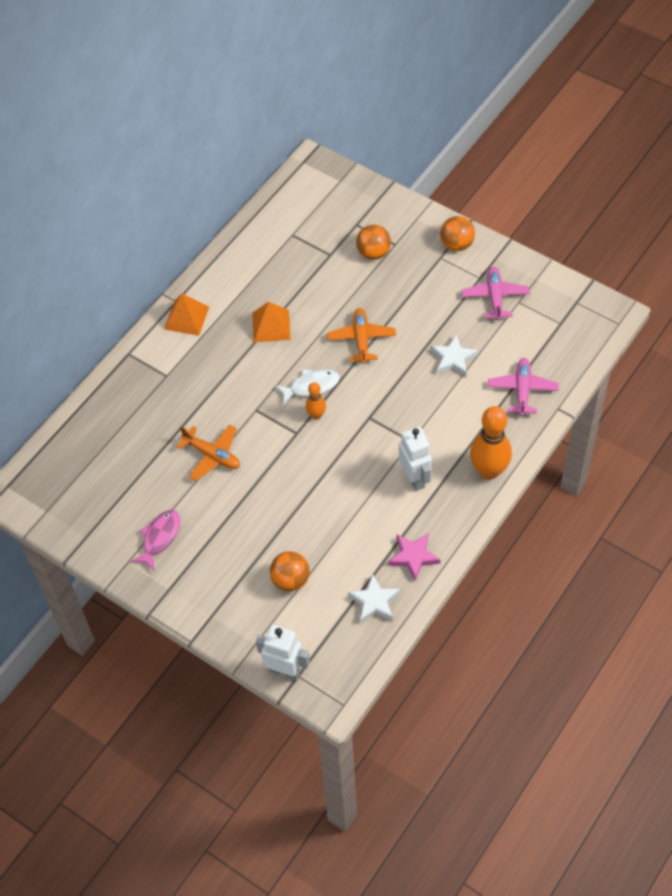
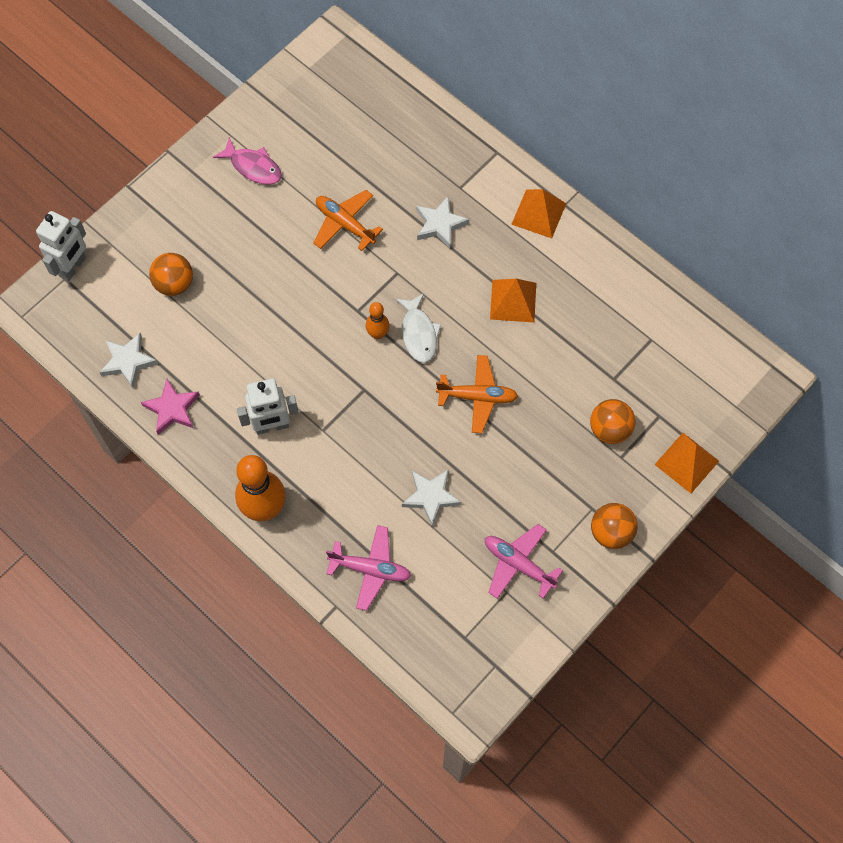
camera: 95 degrees right, 10 degrees up
(205, 385) = (440, 224): none -> white star
(212, 455) = (345, 224): orange plane -> orange plane turned 90 degrees clockwise
(391, 205) = (686, 462): none -> orange pyramid
(495, 297) = (518, 564): pink plane -> pink plane turned 150 degrees counterclockwise

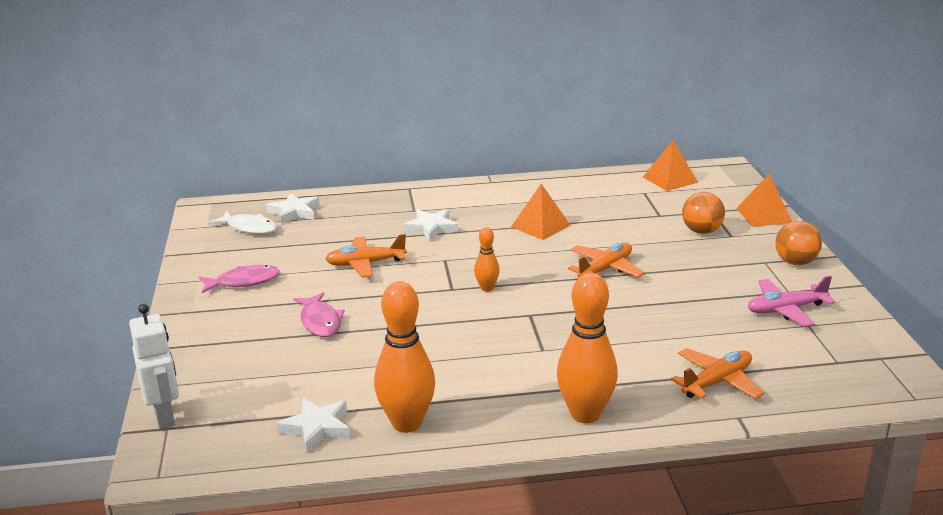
camera: 50 degrees left, 40 degrees down
(172, 409) = (407, 423): pink star -> orange bowling pin
(174, 284) = (281, 366): orange ball -> none
(243, 261) = (320, 322): none -> pink fish
(272, 426) = (503, 374): white robot -> none
(370, 569) = (717, 382): pink plane -> orange plane
(418, 333) = (512, 271): white fish -> white fish (249, 228)
(431, 496) = (675, 324): white star -> white star (294, 212)
(538, 213) = (483, 192): orange pyramid -> orange pyramid (670, 179)

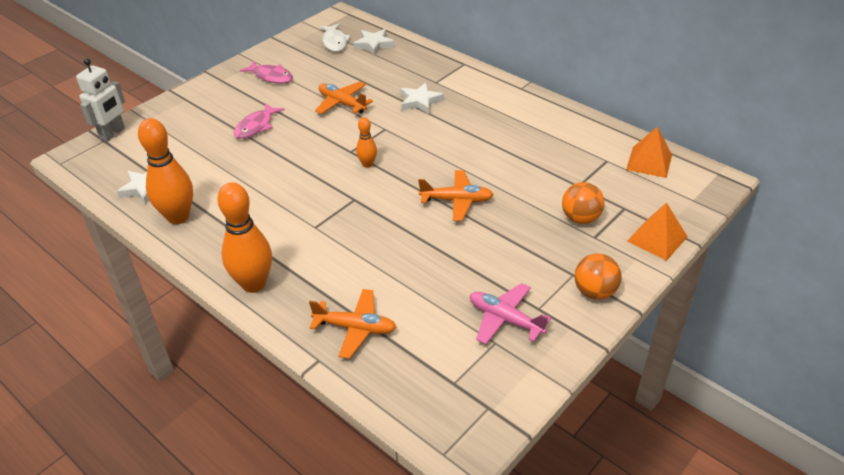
camera: 50 degrees right, 15 degrees up
(540, 226) = (483, 141): orange pyramid -> none

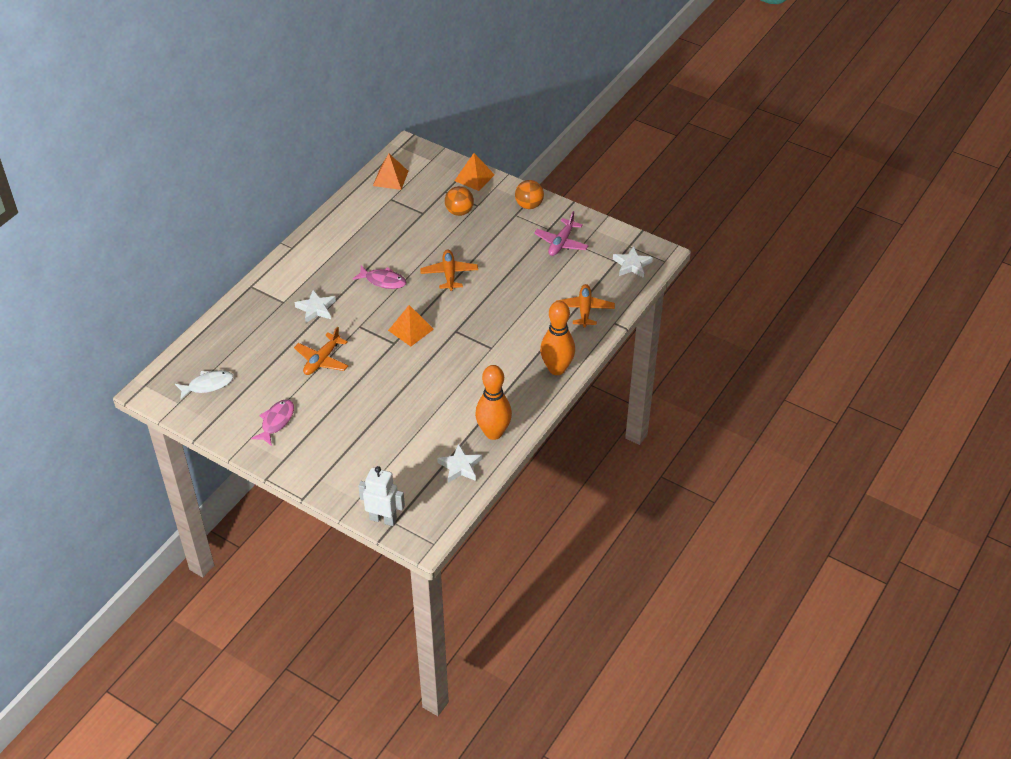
camera: 100 degrees left, 5 degrees up
(256, 126) = (363, 413): pink fish -> pink fish (383, 281)
(367, 164) = (411, 329): orange bowling pin -> orange pyramid
(374, 44) = (213, 354): white star -> white star (632, 265)

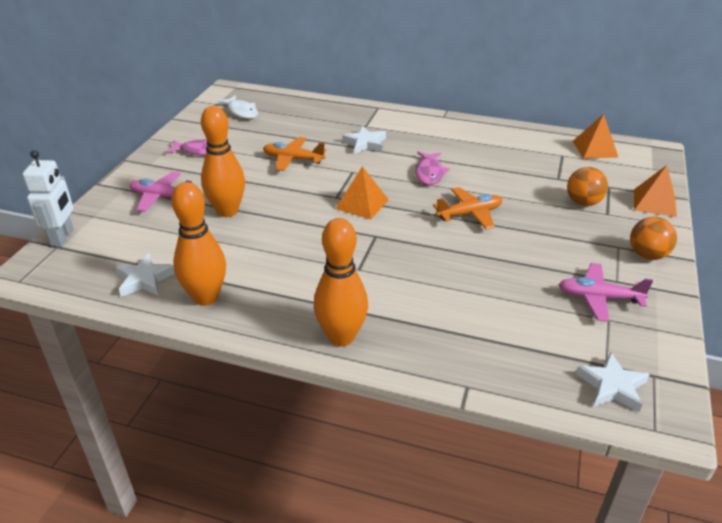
camera: 75 degrees right, 10 degrees down
(347, 453) = (162, 197): none -> pink plane
(387, 412) = (227, 211): none -> orange bowling pin
(584, 310) = (476, 346): orange plane -> none

